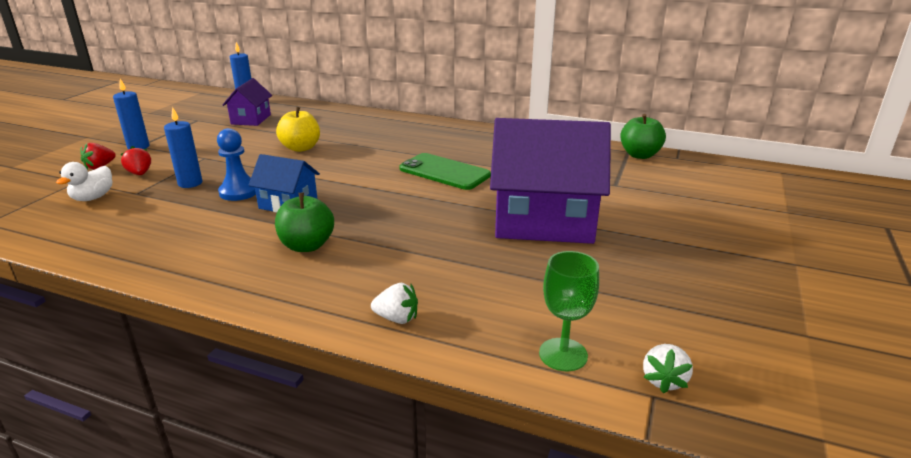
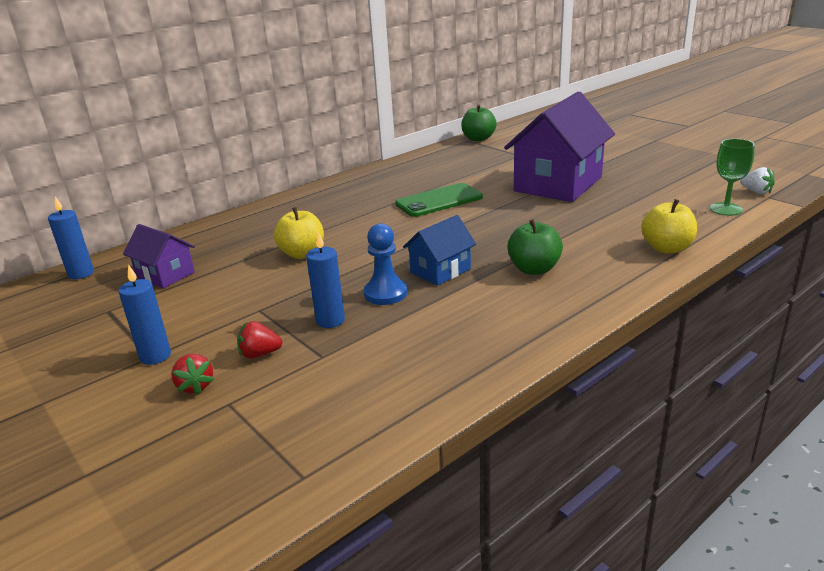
camera: 60 degrees left, 0 degrees up
(93, 198) = (304, 388): white duck -> none
(397, 318) = (666, 248): white strawberry -> yellow apple

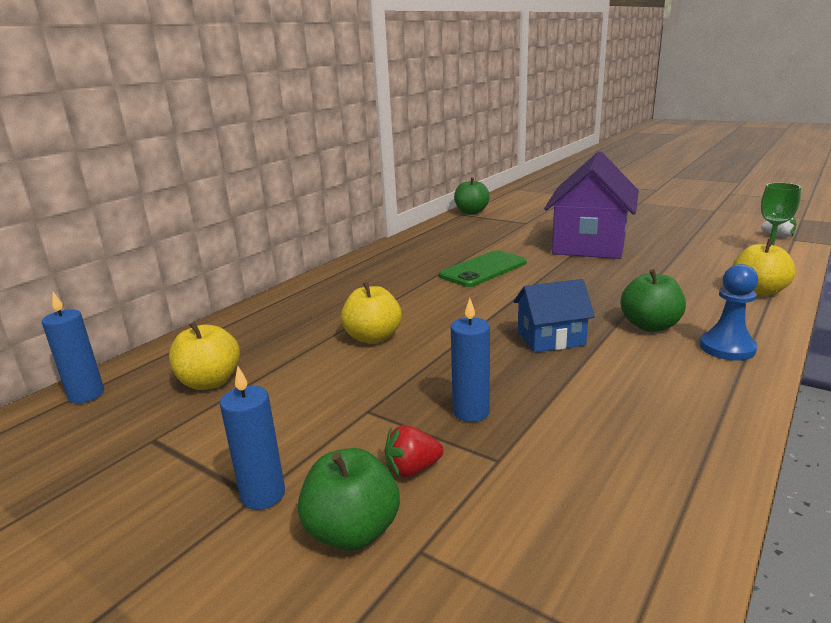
camera: 15 degrees left, 5 degrees down
(165, 275) = (210, 382): purple house -> yellow apple
(195, 386) = (352, 531): red strawberry -> green apple
(385, 293) = (510, 371): blue pawn -> blue pawn (727, 348)
(440, 271) = (551, 338): blue house -> blue house turned 45 degrees clockwise

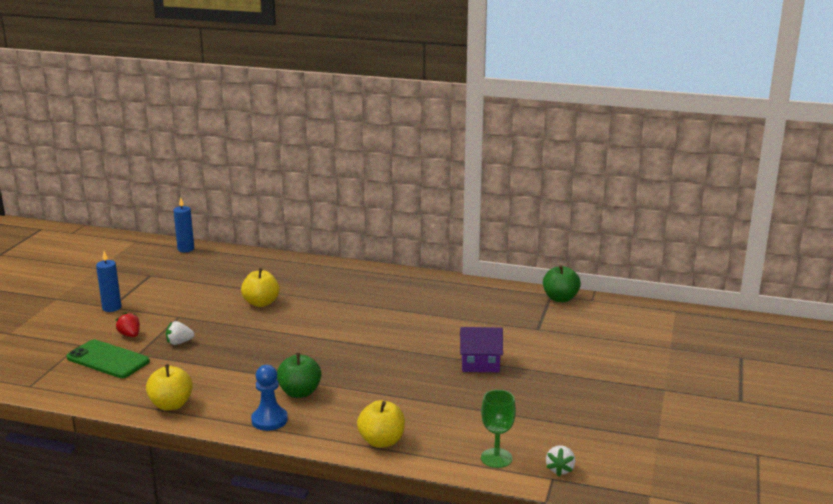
camera: 70 degrees right, 0 degrees up
(210, 382) = (201, 272): yellow apple -> yellow apple (171, 405)
(352, 531) = (90, 330): green apple -> none
(471, 412) = (179, 342): blue candle -> white strawberry
(483, 269) = (394, 322): green phone -> green phone (108, 359)
(551, 338) = (271, 358): blue house -> none
(589, 244) = (480, 364): purple house -> purple house, size x0.50

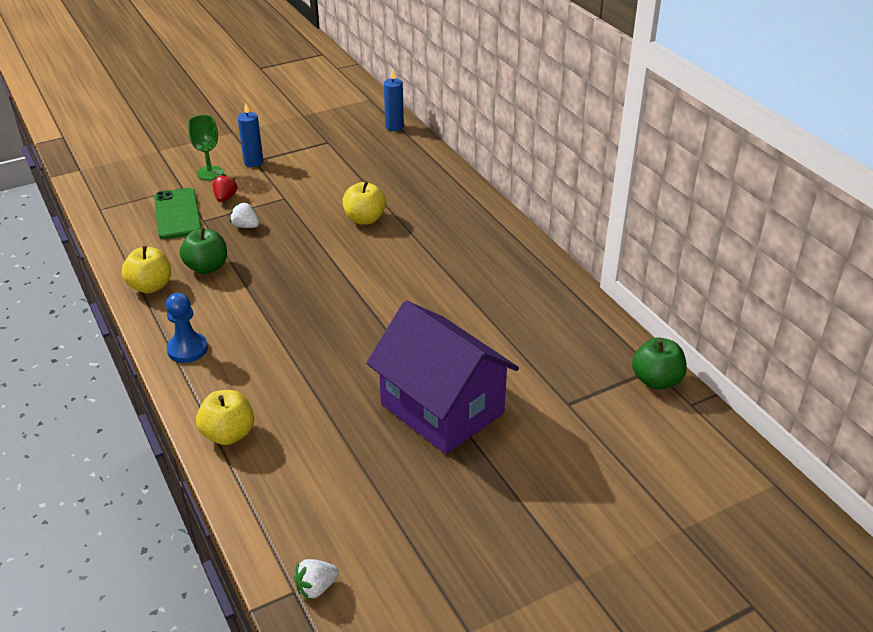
camera: 45 degrees right, 15 degrees up
(300, 392) = (249, 336): green apple -> green apple (207, 267)
(480, 364) = (442, 409): purple house -> purple house, size x1.99
(496, 458) = (285, 527): green goblet -> green goblet (210, 173)

